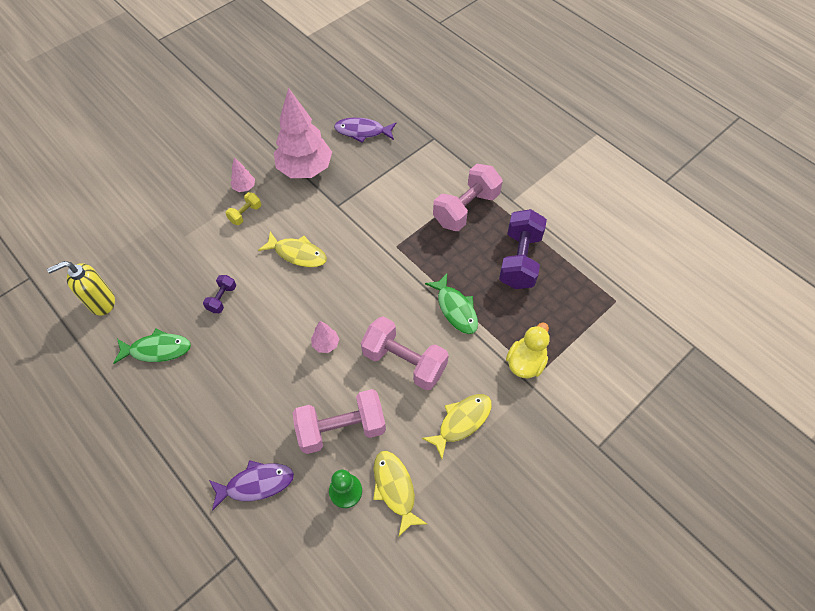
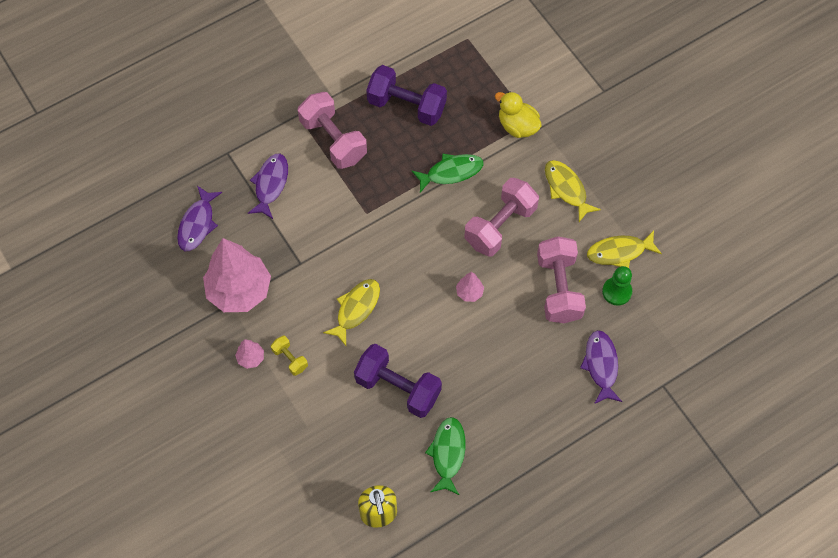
camera: 80 degrees left, 5 degrees up
(222, 298) = (398, 388): purple dumbbell -> purple dumbbell, size x2.08
(410, 172) = (270, 184): none -> purple fish

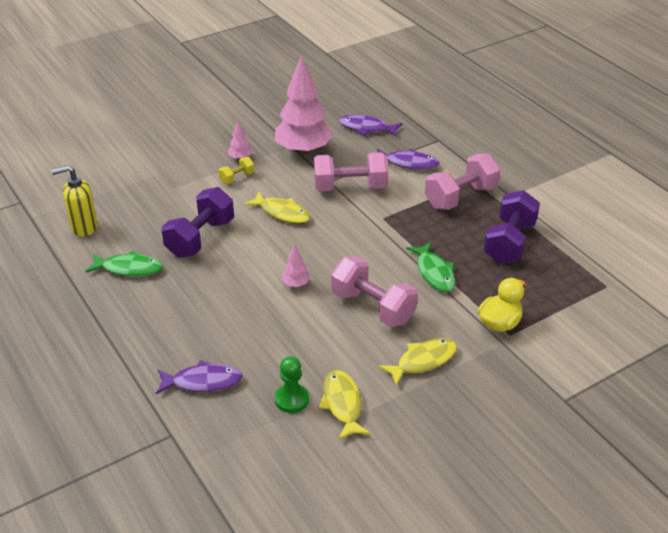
camera: 90 degrees right, 25 degrees down
(558, 288) = (298, 350): pink dumbbell -> pink dumbbell (350, 187)

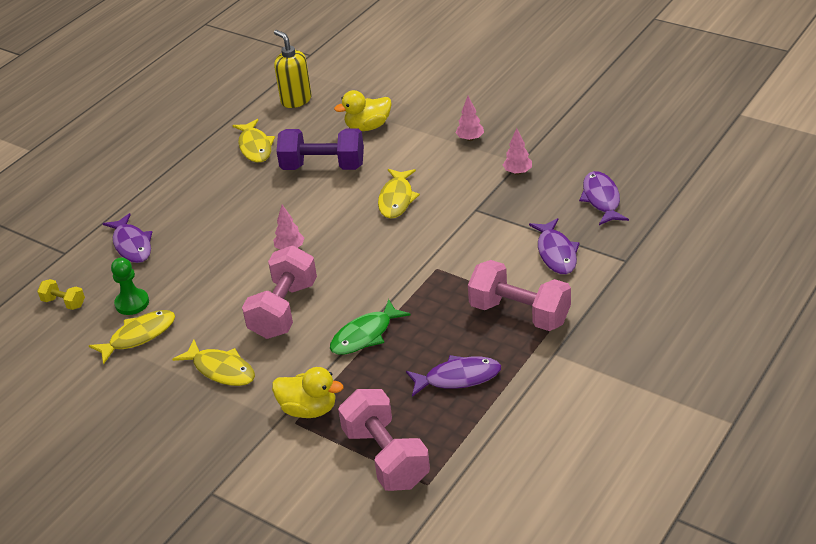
camera: 70 degrees right, 0 degrees up
(129, 268) = (255, 147): green fish -> yellow fish
(169, 200) = (368, 127): none -> yellow duck
(237, 177) = (434, 150): yellow dumbbell -> yellow dumbbell (64, 303)
(303, 150) = (517, 172): pink tree -> pink tree, size x0.42
(350, 187) = (475, 227): pink dumbbell -> pink dumbbell (386, 457)
(509, 242) = (458, 378): purple dumbbell -> purple fish

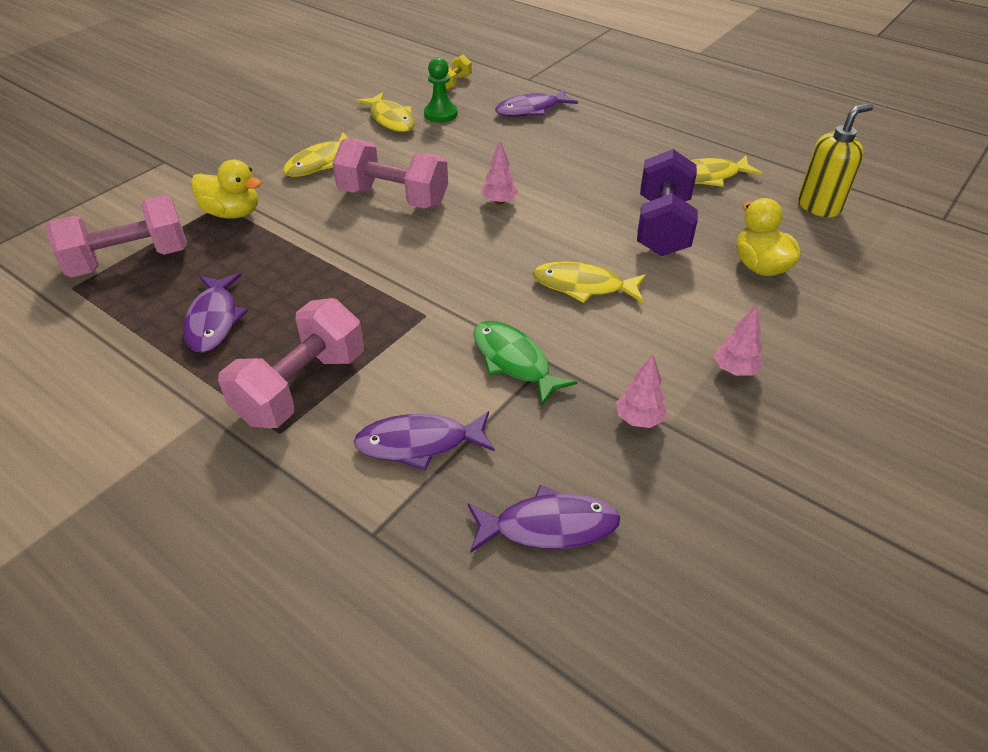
camera: 90 degrees right, 5 degrees up
(309, 409) = (232, 213): yellow duck -> yellow duck turned 90 degrees counterclockwise
(365, 335) = (325, 252): green fish -> green fish (514, 361)

